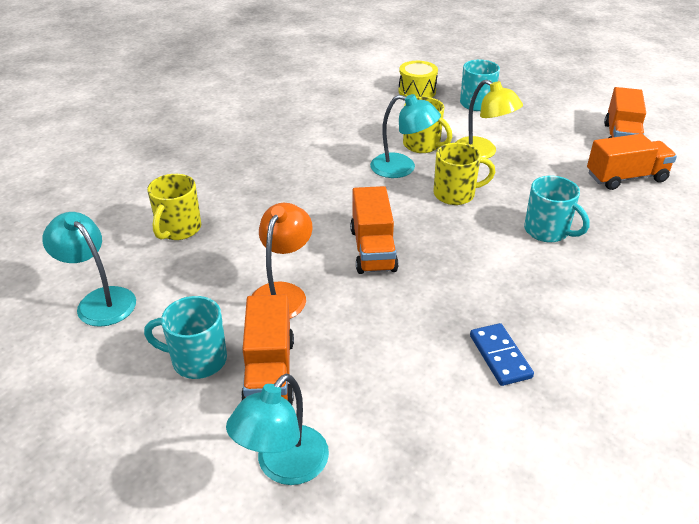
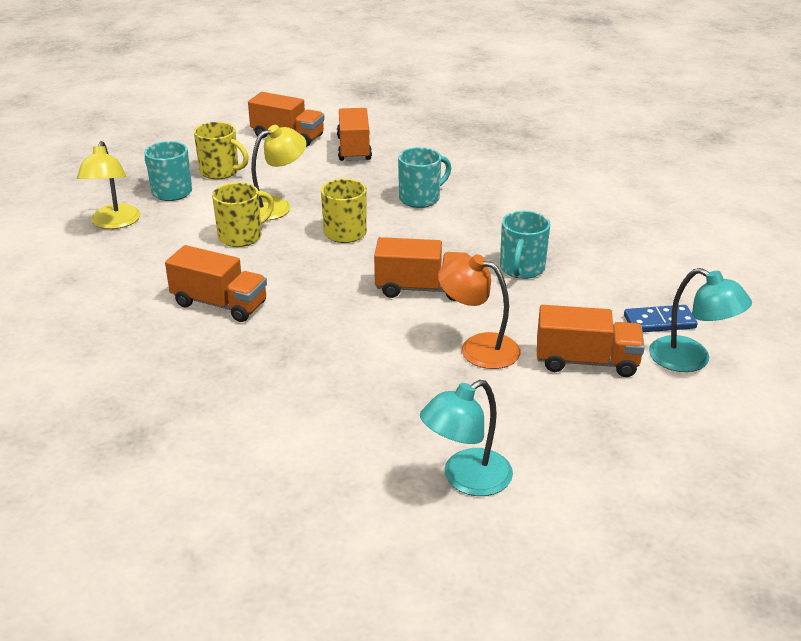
camera: 80 degrees left, 5 degrees down
(178, 229) = (343, 418): yellow mug -> yellow mug (220, 172)
(197, 360) = (568, 405): turquoise mug -> turquoise mug (521, 269)
(320, 152) = (219, 304): none -> orange truck
(402, 168) = (282, 254): turquoise lamp -> none
(417, 91) = (114, 223): yellow drum -> yellow lamp
(500, 356) = (574, 247): blue domino -> blue domino (659, 322)

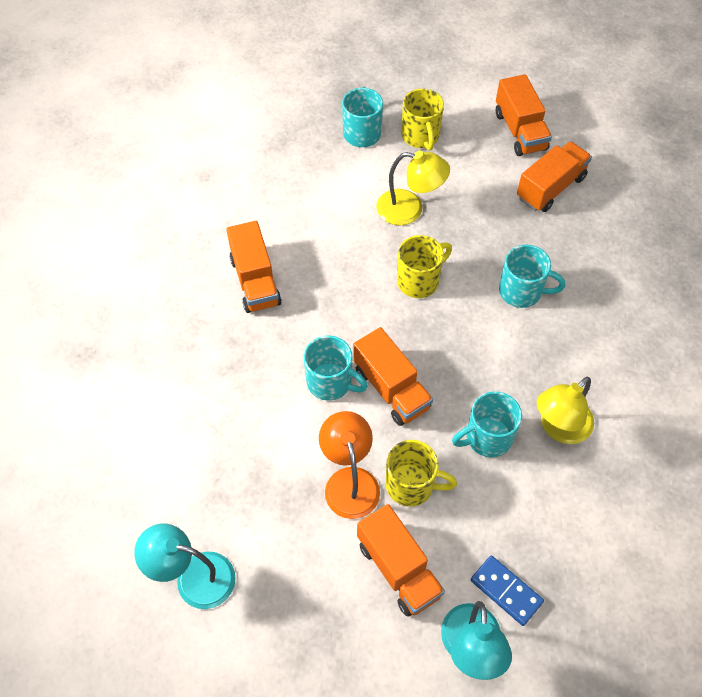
camera: 50 degrees right, 25 degrees up
(114, 223) = (290, 139): yellow lamp -> yellow lamp (559, 428)
(241, 236) = (348, 223): yellow mug -> yellow mug (411, 485)
(375, 313) = (331, 382): none -> turquoise mug

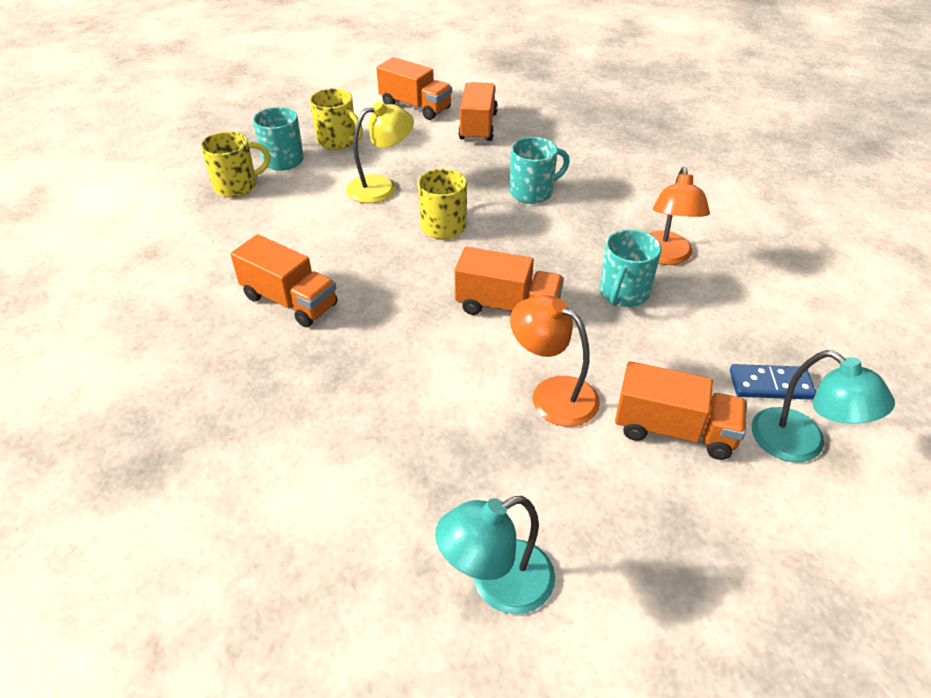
camera: 40 degrees left, 15 degrees down
(331, 382) = (449, 333): turquoise mug -> none
(411, 485) = (607, 362): yellow mug -> yellow mug (237, 186)
(559, 428) = (665, 256): yellow lamp -> orange lamp

